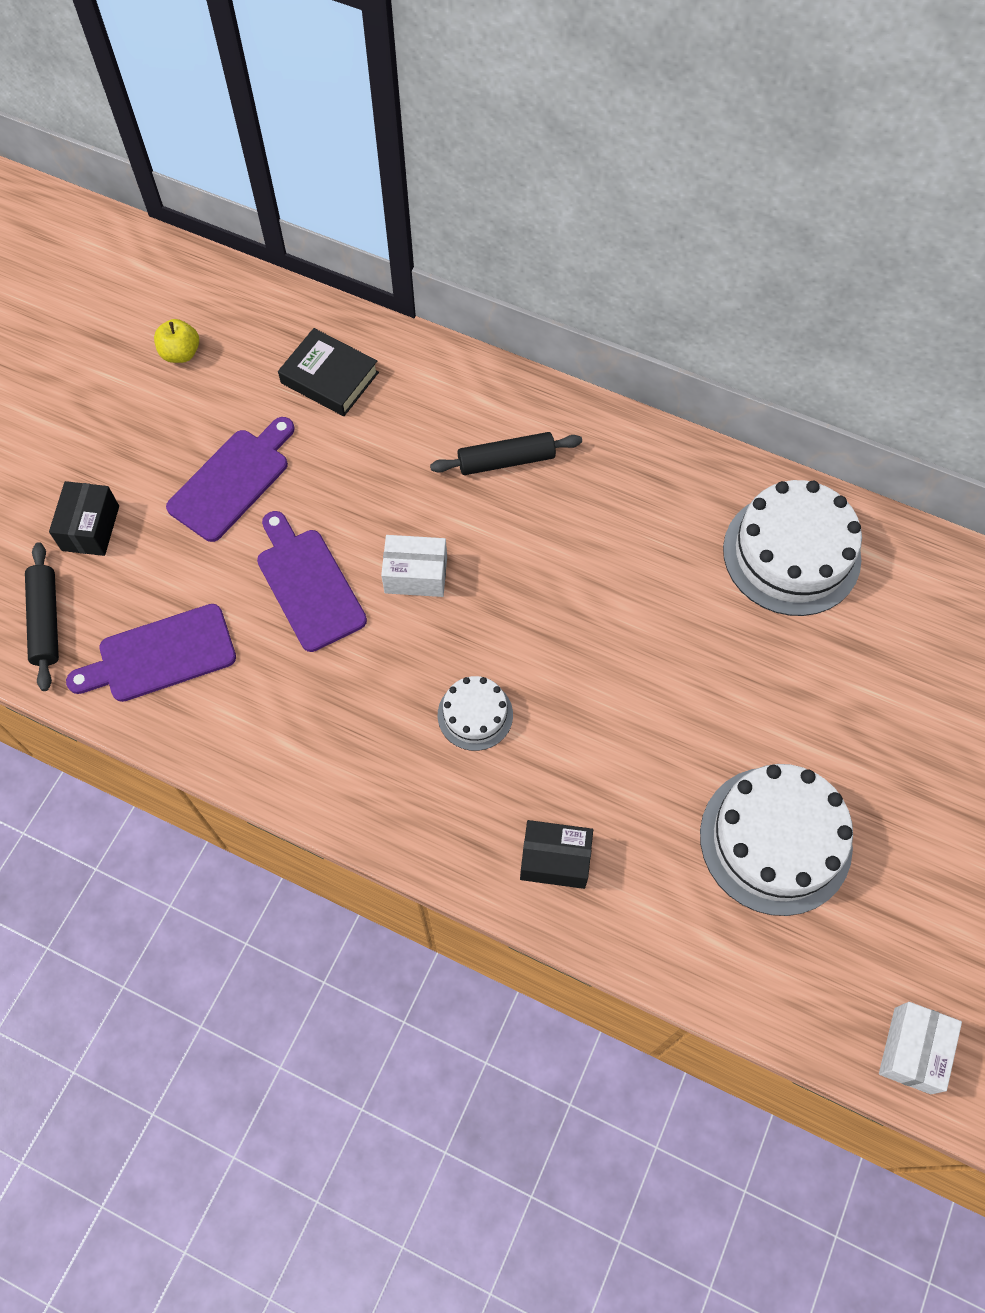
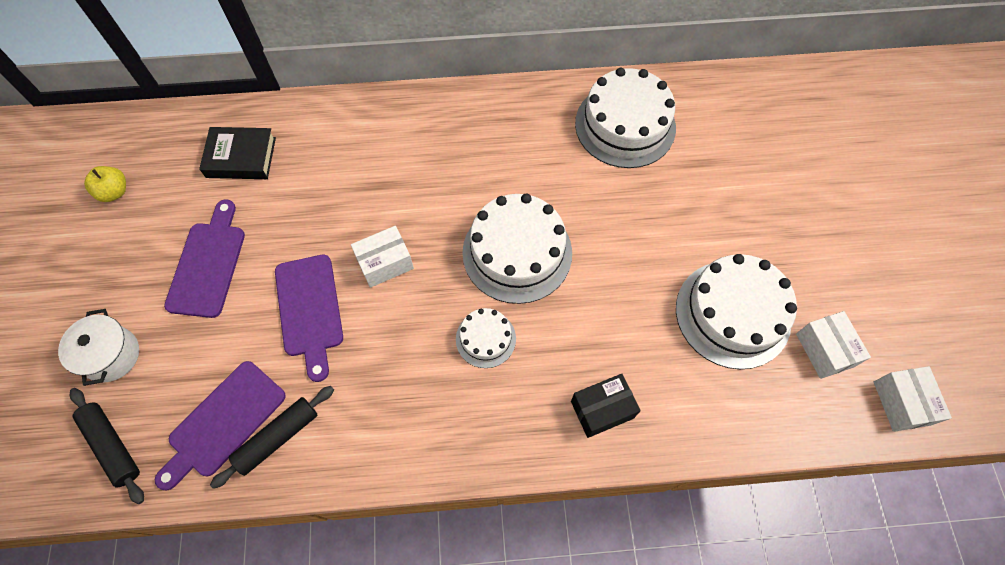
camera: 30 degrees left, 0 degrees up
(90, 528) = (111, 355): black box -> white pot
(308, 584) = (309, 310): purple cutting board -> purple cutting board turned 135 degrees counterclockwise
(506, 461) = (402, 155): black rolling pin -> black rolling pin (278, 438)
(568, 638) = (517, 252): none -> white cake
(859, 940) = (824, 350): none -> white box

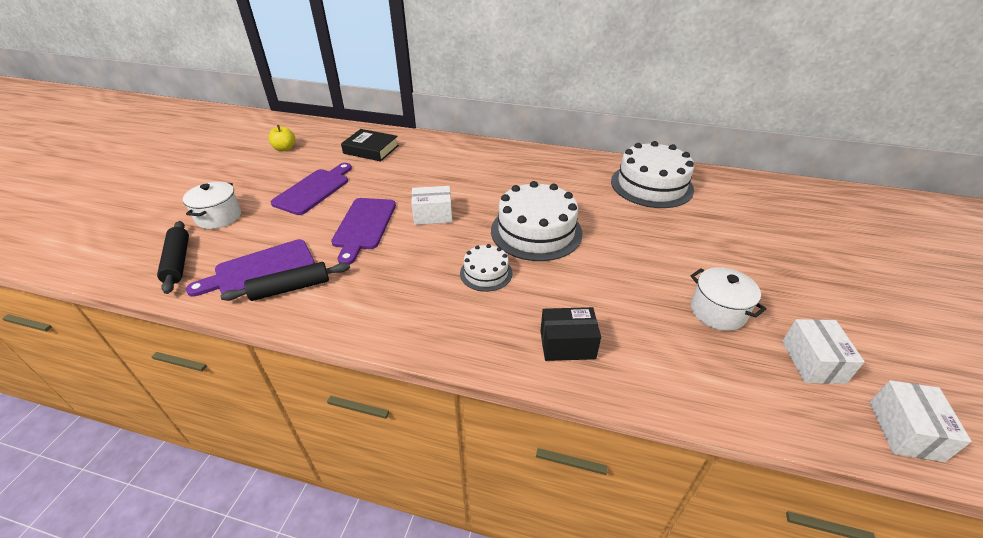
camera: 20 degrees right, 25 degrees down
(733, 314) = (717, 311): white cake -> white pot

